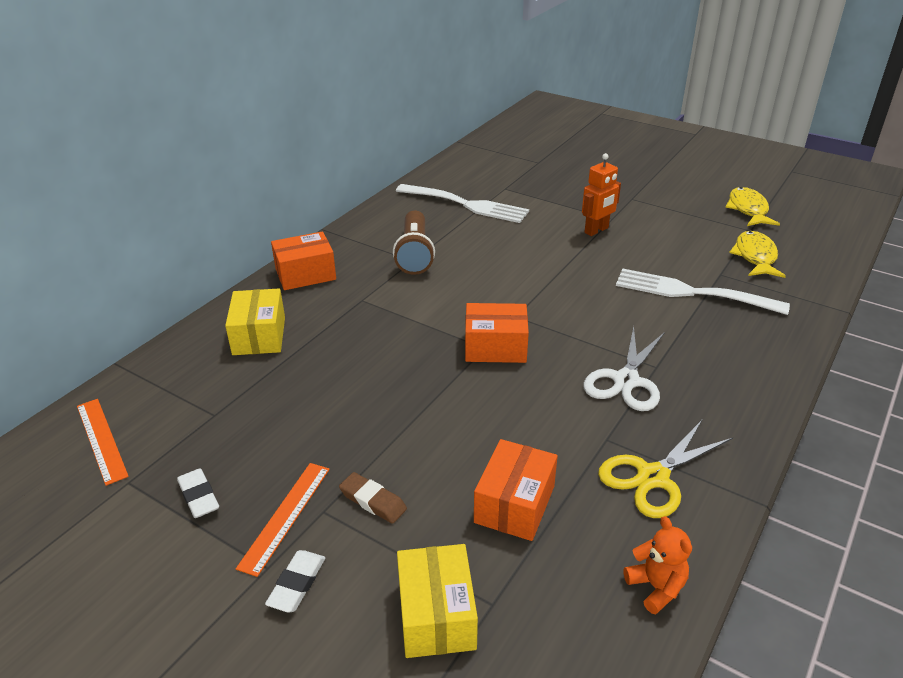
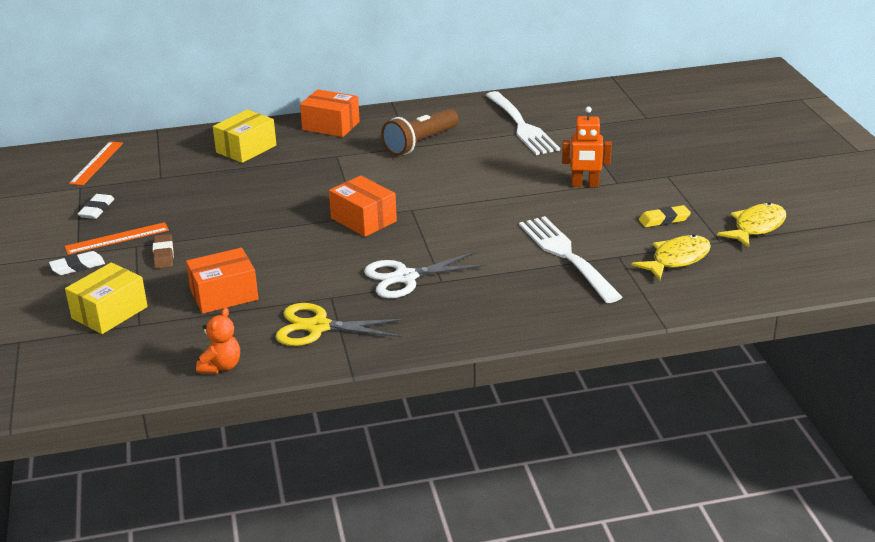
camera: 45 degrees right, 5 degrees down
(692, 231) = (664, 220): none -> yellow eraser

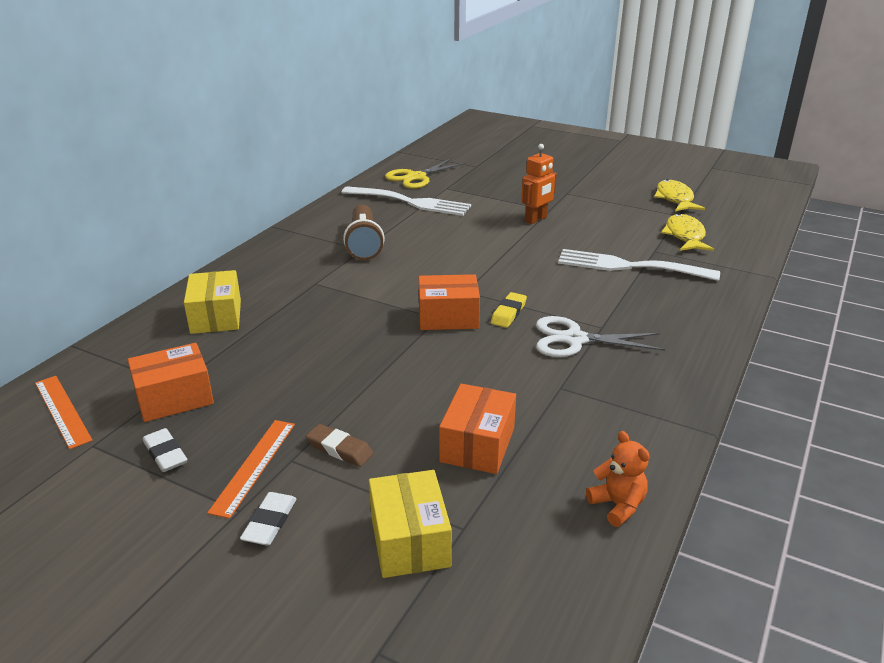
camera: 50 degrees left, 0 degrees up
(318, 327) = (606, 416): yellow scissors -> yellow scissors (416, 177)
(331, 126) = (258, 264): orange box -> orange box (174, 398)
(405, 277) = (574, 339): white scissors -> white scissors turned 75 degrees clockwise
(664, 220) = (625, 218): yellow eraser -> yellow eraser (508, 313)

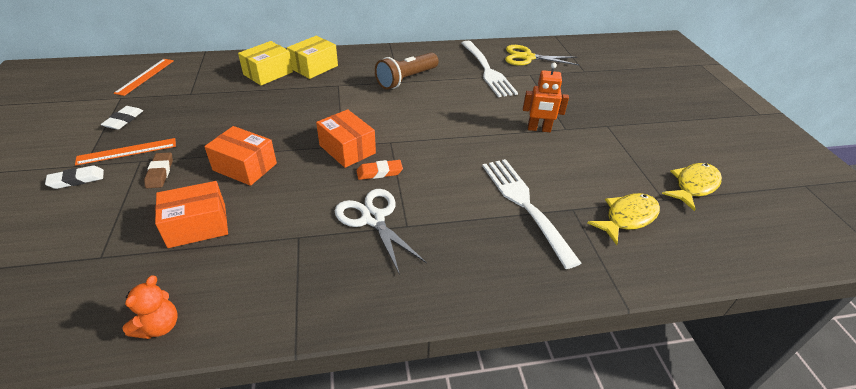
camera: 50 degrees right, 10 degrees up
(174, 398) = (177, 99): orange box -> orange box (245, 167)
(410, 540) = (79, 239): yellow box -> yellow box (314, 67)
(508, 313) = (379, 172): yellow eraser -> orange eraser

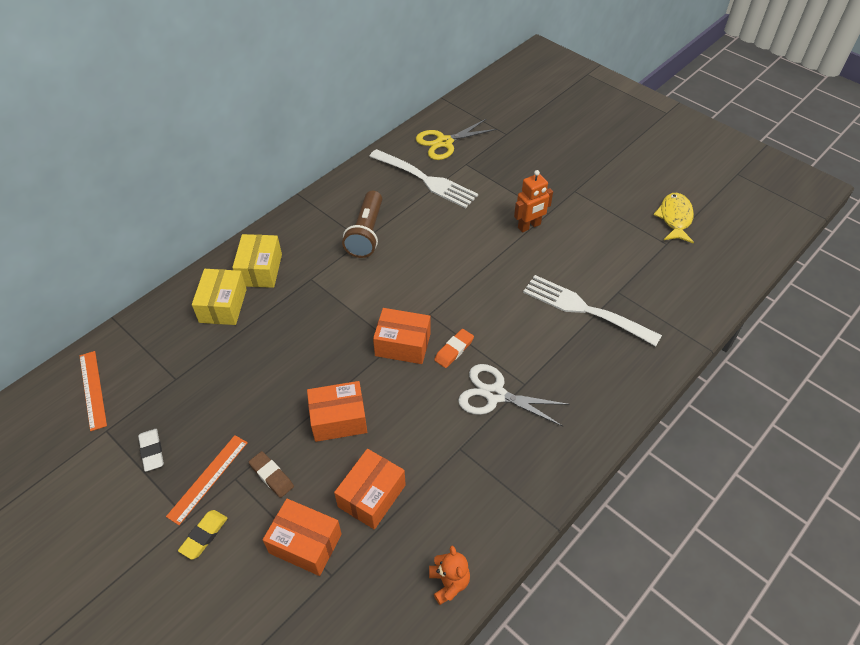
camera: 35 degrees left, 10 degrees up
(77, 180) = (204, 536): white eraser -> yellow eraser
(117, 225) = (305, 543): none -> orange box
(627, 218) = (657, 276): yellow fish -> none

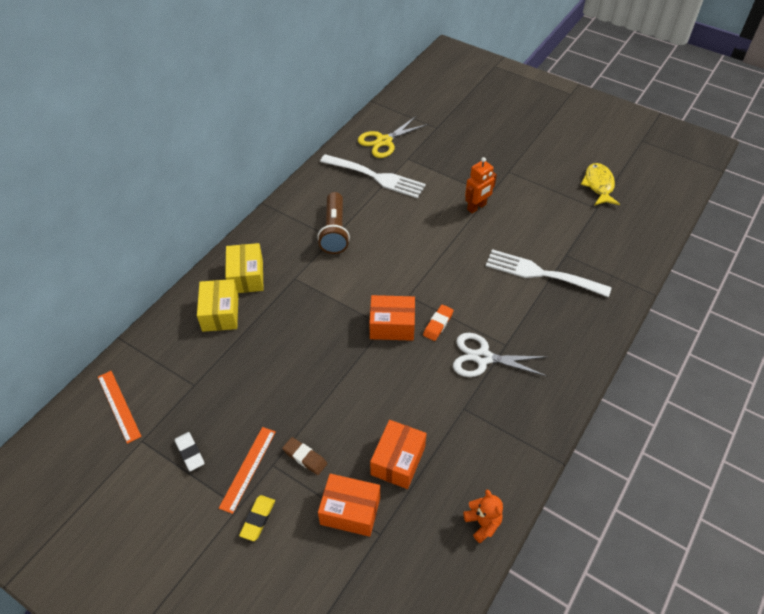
camera: 10 degrees left, 0 degrees up
(338, 419) = (352, 399): orange box -> none

